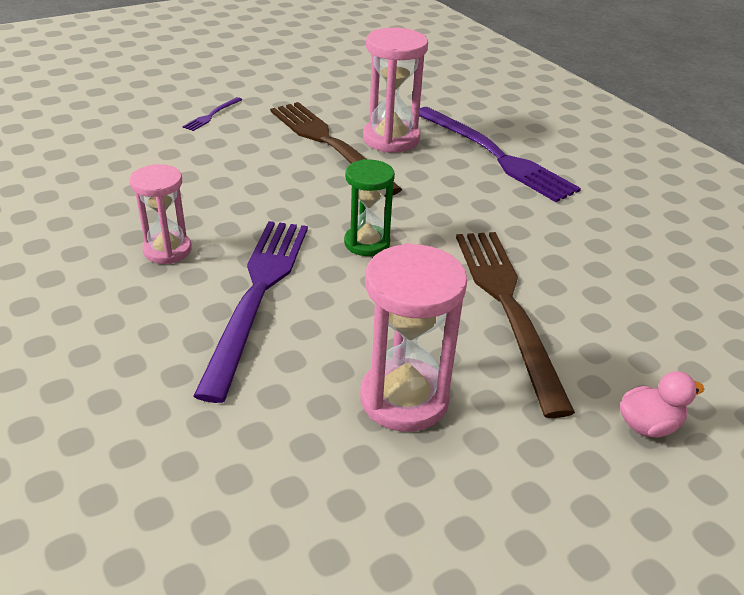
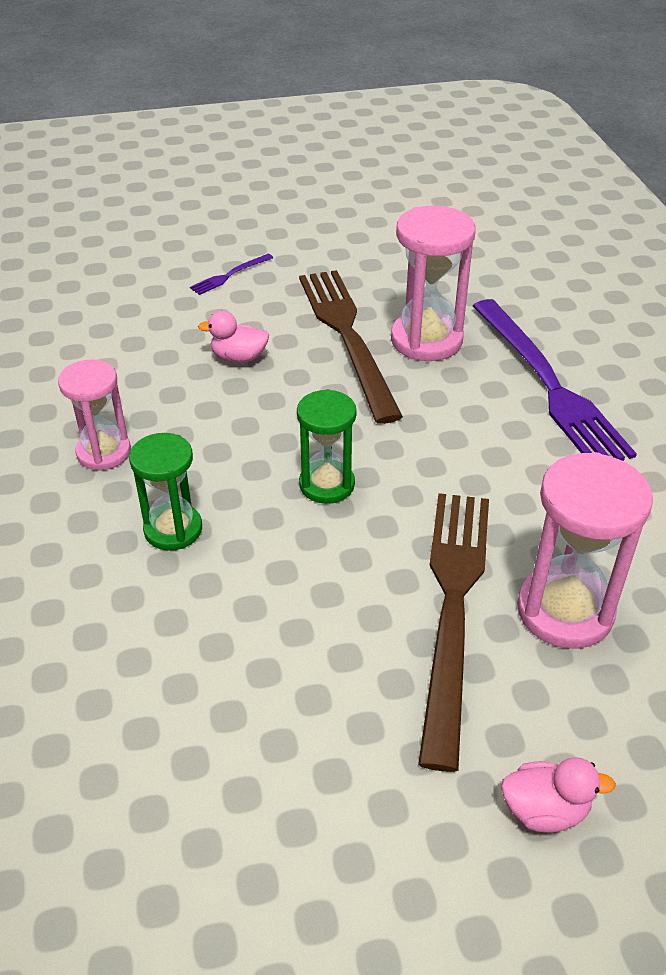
camera: 20 degrees right, 5 degrees up
(249, 169) = (239, 358): none -> pink duck
(257, 295) = (173, 529): purple fork -> green hourglass
(404, 398) = (271, 700): pink hourglass -> pink hourglass (565, 610)

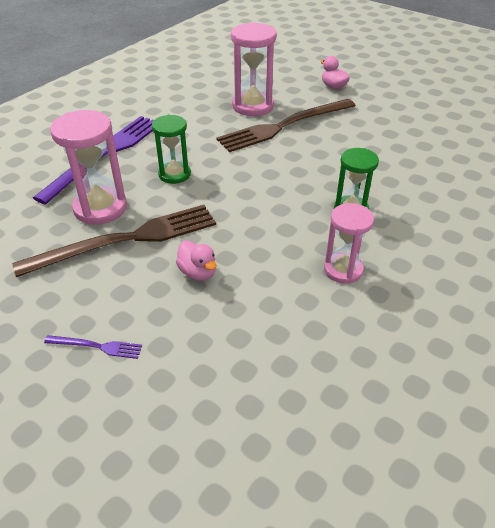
camera: 130 degrees left, 0 degrees up
(327, 484) = (262, 183): green hourglass -> green hourglass (174, 174)
(347, 336) = (126, 240): brown fork -> brown fork turned 150 degrees counterclockwise

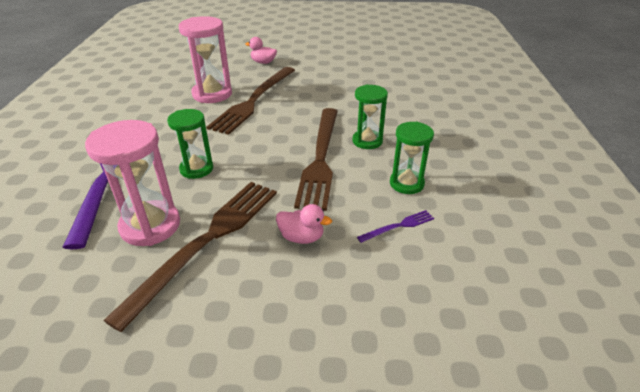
camera: 35 degrees left, 5 degrees down
(97, 346) = (276, 348): purple fork -> purple fork (398, 226)
(287, 208) = (320, 158): none -> brown fork
(343, 270) = (406, 183): pink hourglass -> green hourglass

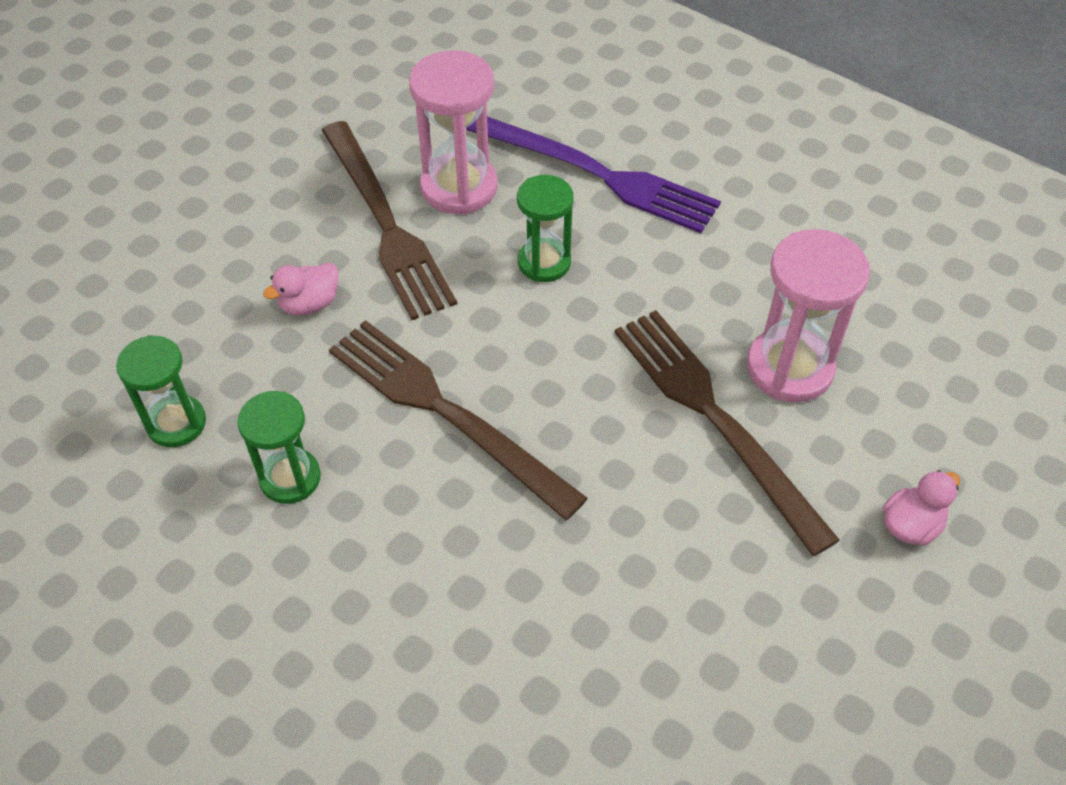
camera: 125 degrees right, 15 degrees up
(367, 141) = (436, 506): green hourglass -> green hourglass (176, 423)
(398, 226) = (230, 406): purple fork -> none

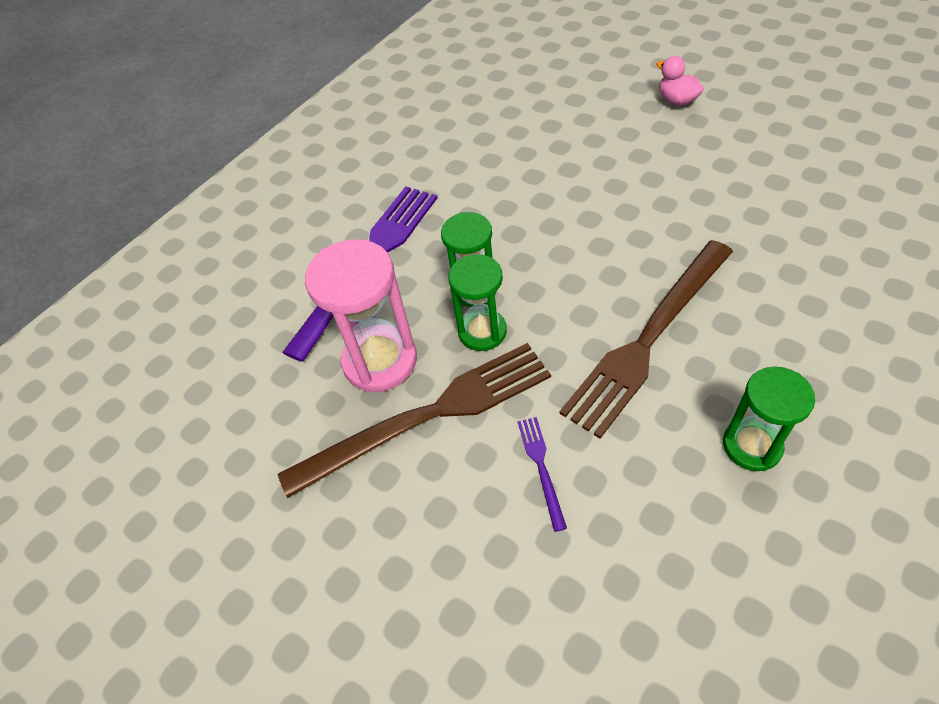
camera: 85 degrees left, 0 degrees up
(176, 423) = (719, 567): green hourglass -> green hourglass (482, 332)
(309, 304) = (541, 467): pink duck -> purple fork
(715, 419) = (616, 183): brown fork -> none
(789, 368) = (564, 150): pink hourglass -> none

